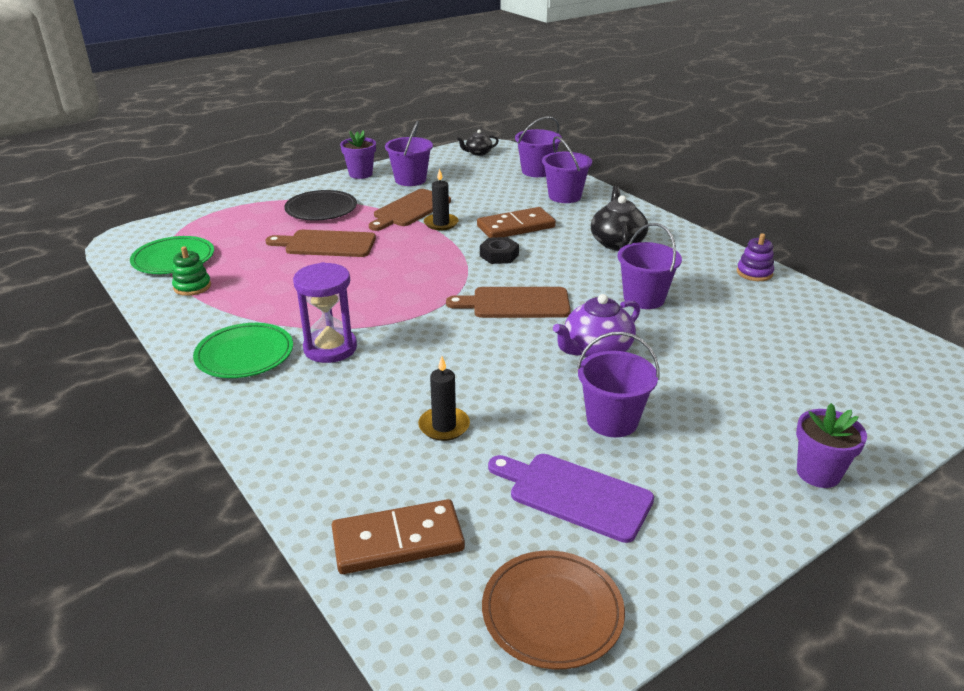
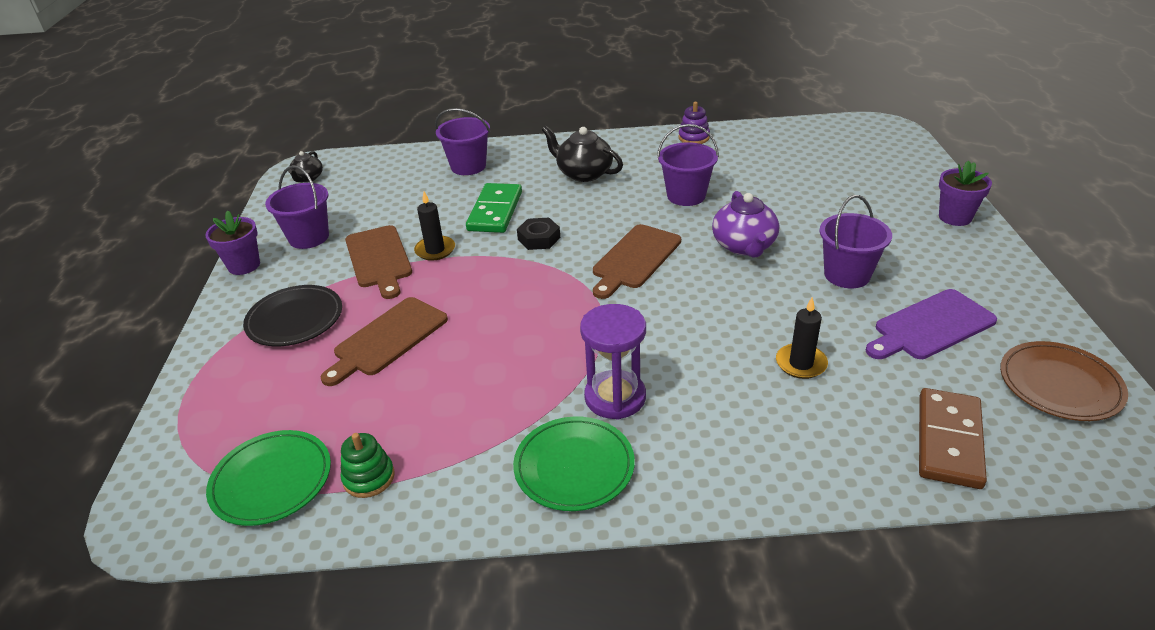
camera: 55 degrees left, 5 degrees up
(516, 227) = (495, 211): brown domino -> green domino
(537, 171) = (397, 162): purple bucket -> none

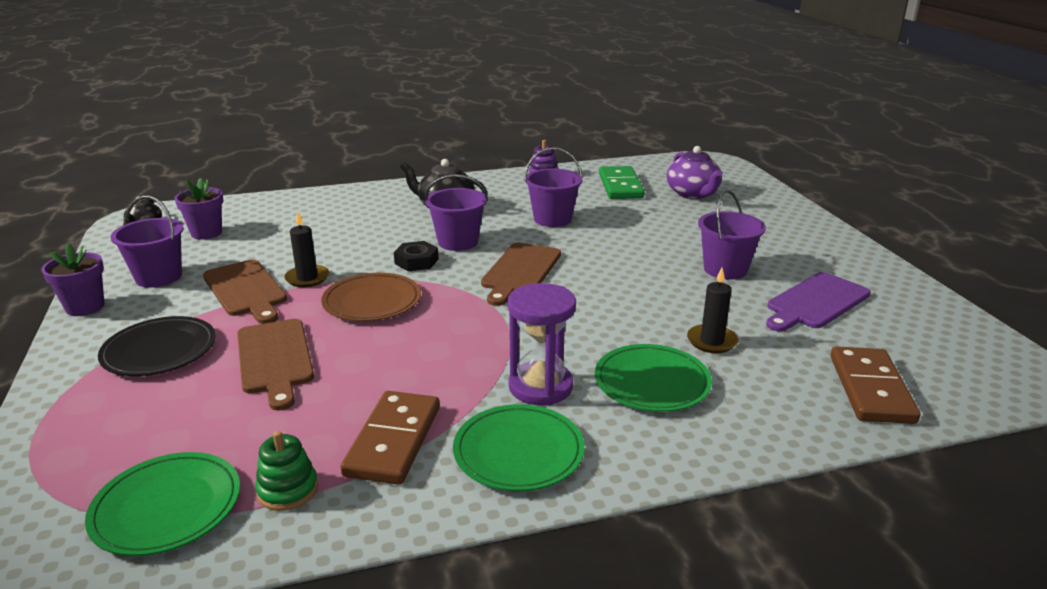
camera: 15 degrees left, 10 degrees down
(387, 339) = (275, 359): brown cutting board -> brown cutting board turned 45 degrees counterclockwise
(468, 166) = (323, 208): purple bucket -> purple bucket (458, 242)
(468, 440) = (394, 441): none -> brown domino
(495, 211) = (363, 242): green domino -> green domino (620, 186)
(723, 405) = (652, 382): none -> green plate
(744, 246) = (622, 254): purple teapot -> purple teapot (693, 194)
(955, 217) = (800, 221): purple flower pot -> purple flower pot (206, 233)
(1059, 385) = (943, 336): brown plate -> brown plate (372, 301)

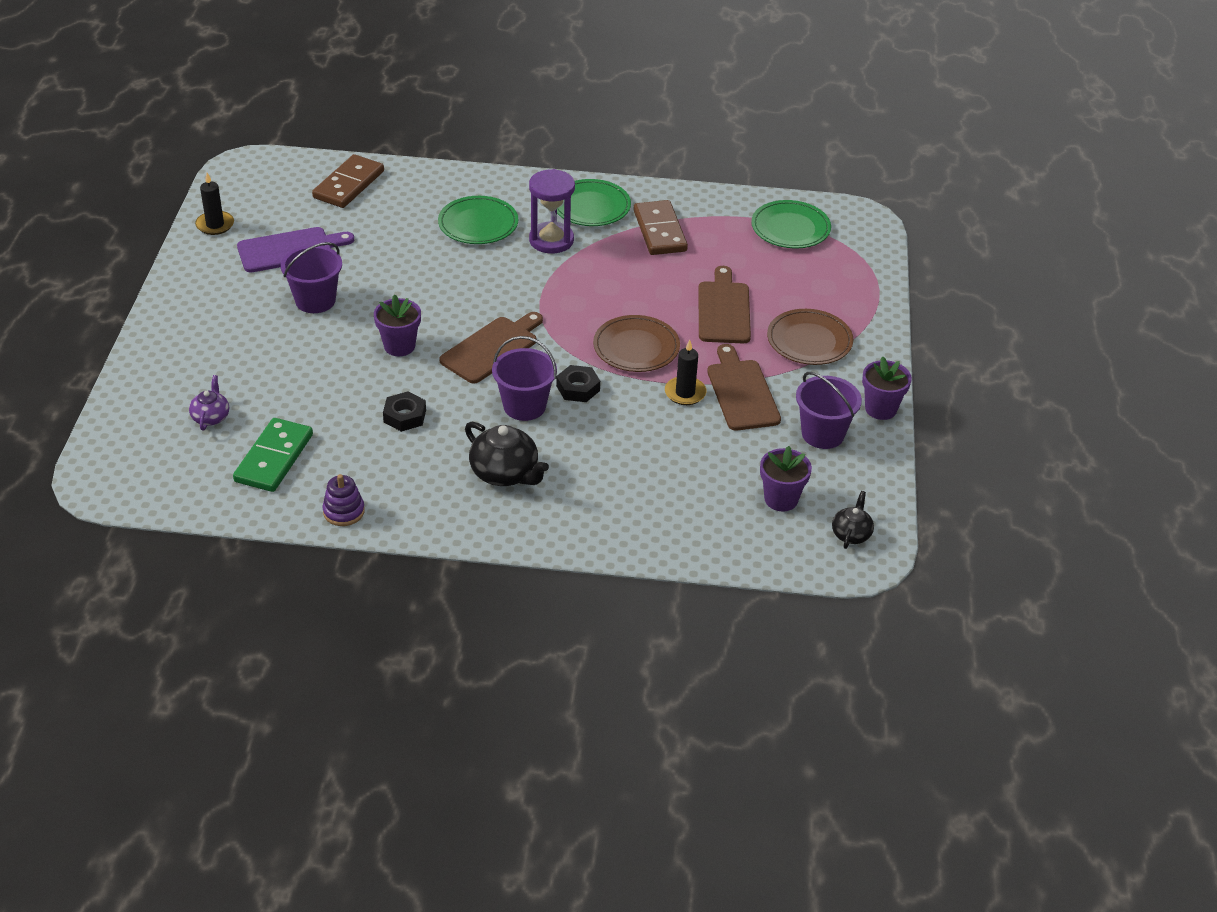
camera: 160 degrees left, 15 degrees up
(159, 351) = (809, 341): black plate -> brown plate
(288, 490) = (725, 220): green stacking toy -> none
(394, 441) = (659, 231): brown domino -> brown domino turned 45 degrees counterclockwise
(552, 219) = (404, 416): purple bucket -> black nut
(606, 255) = (399, 346): none -> purple flower pot
(693, 194) = (211, 417): purple teapot -> purple teapot, size x0.59
(712, 341) = (406, 240): black candle -> black candle (215, 225)

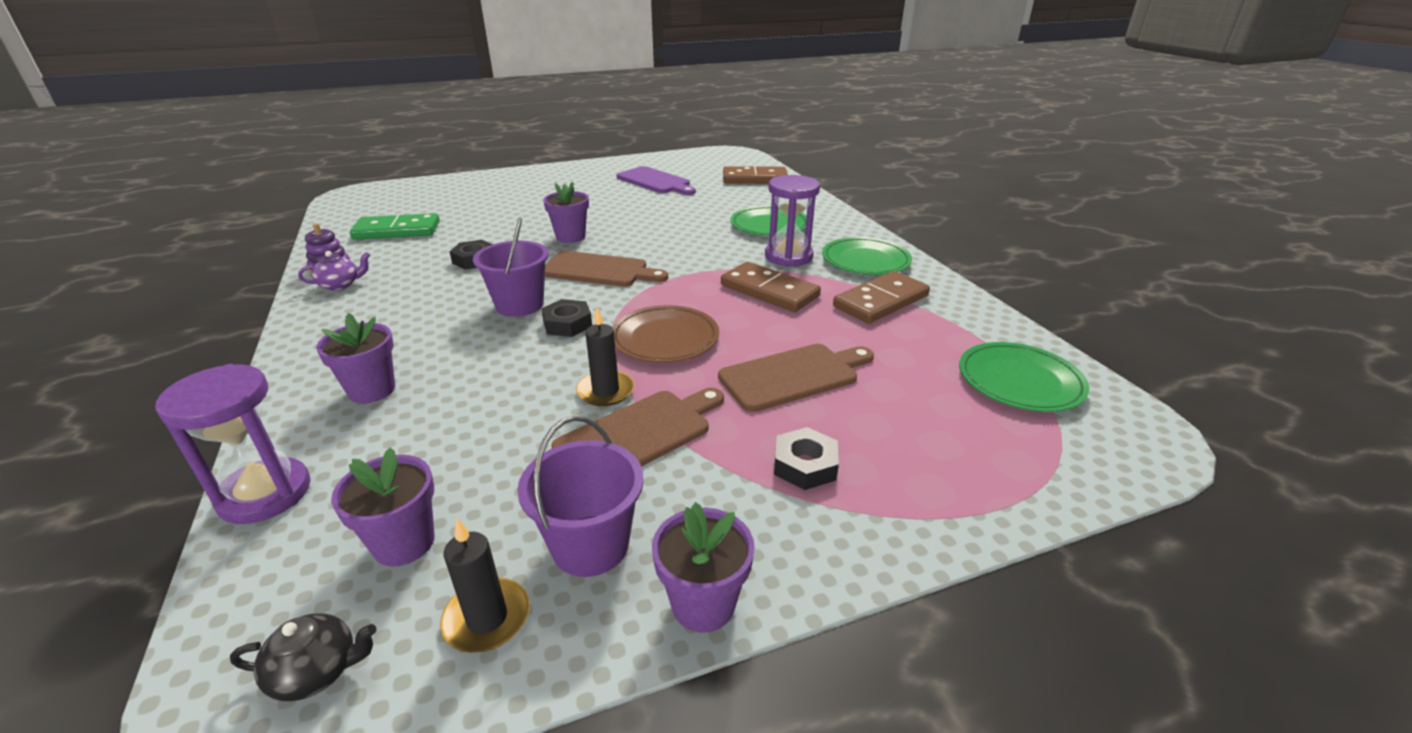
camera: 65 degrees right, 10 degrees down
(211, 417) = (440, 204): purple teapot -> purple teapot (340, 285)
(215, 225) = (658, 160): black candle -> black candle (487, 618)
(315, 300) = (603, 200): purple bucket -> none
(505, 473) = (405, 321): black teapot -> none
(603, 274) = (769, 291): none -> brown domino
(607, 500) = (372, 390): none -> purple flower pot
(701, 552) = (265, 494): none -> purple hourglass
(809, 341) = (805, 465): brown plate -> black nut

